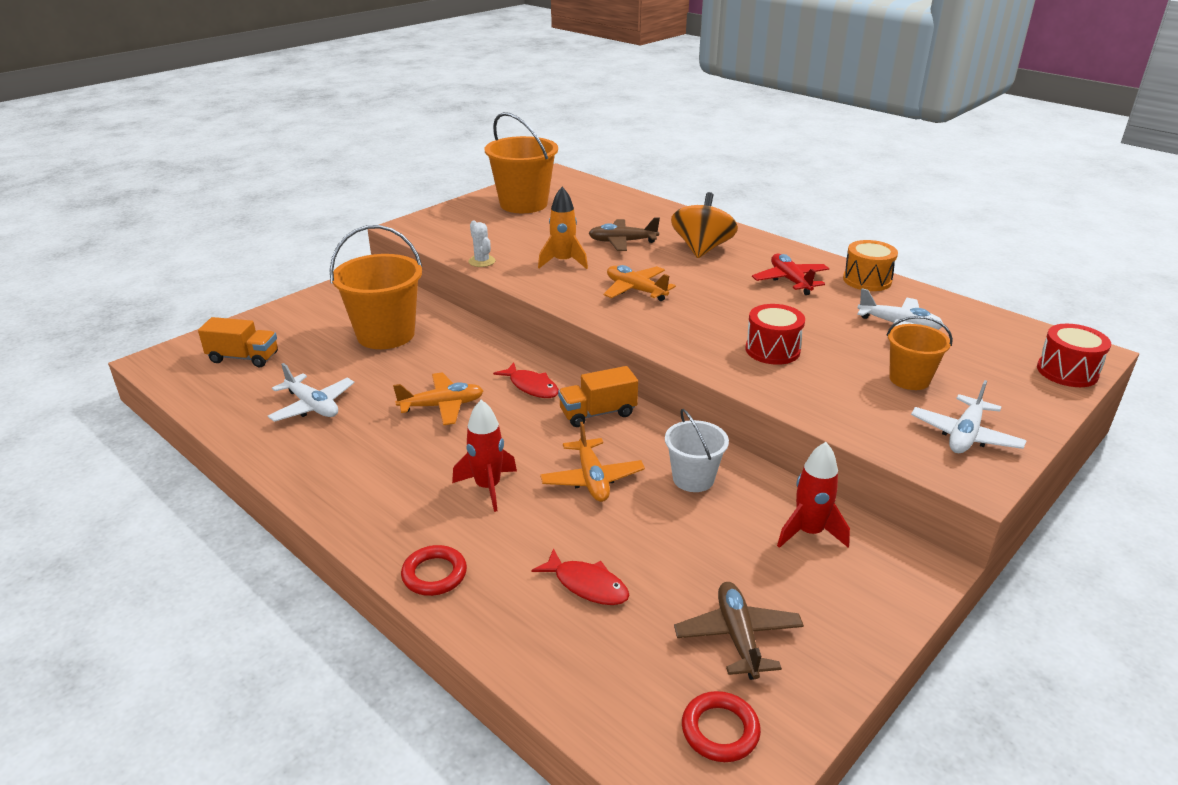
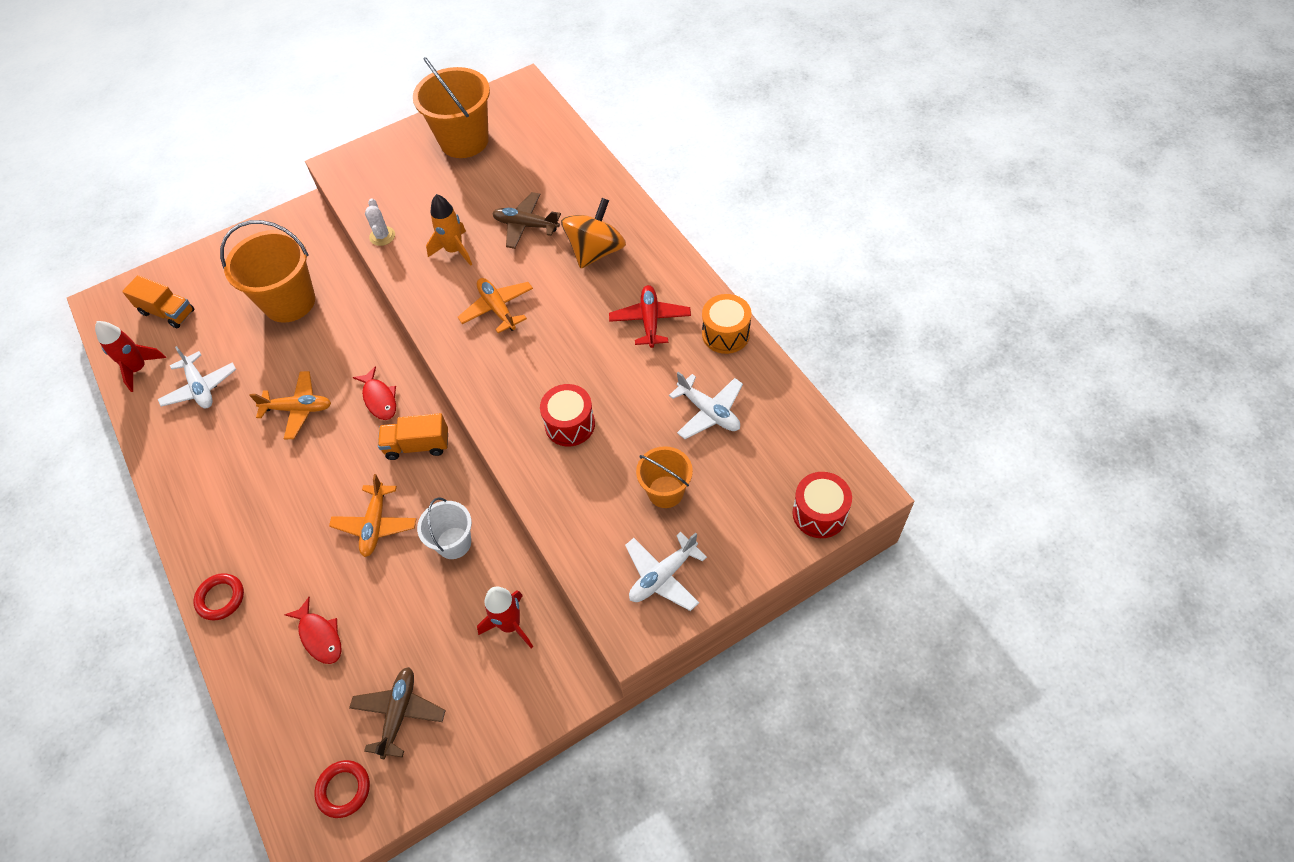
camera: 20 degrees right, 25 degrees up
(488, 487) = (294, 515): red rocket -> red rocket (139, 369)

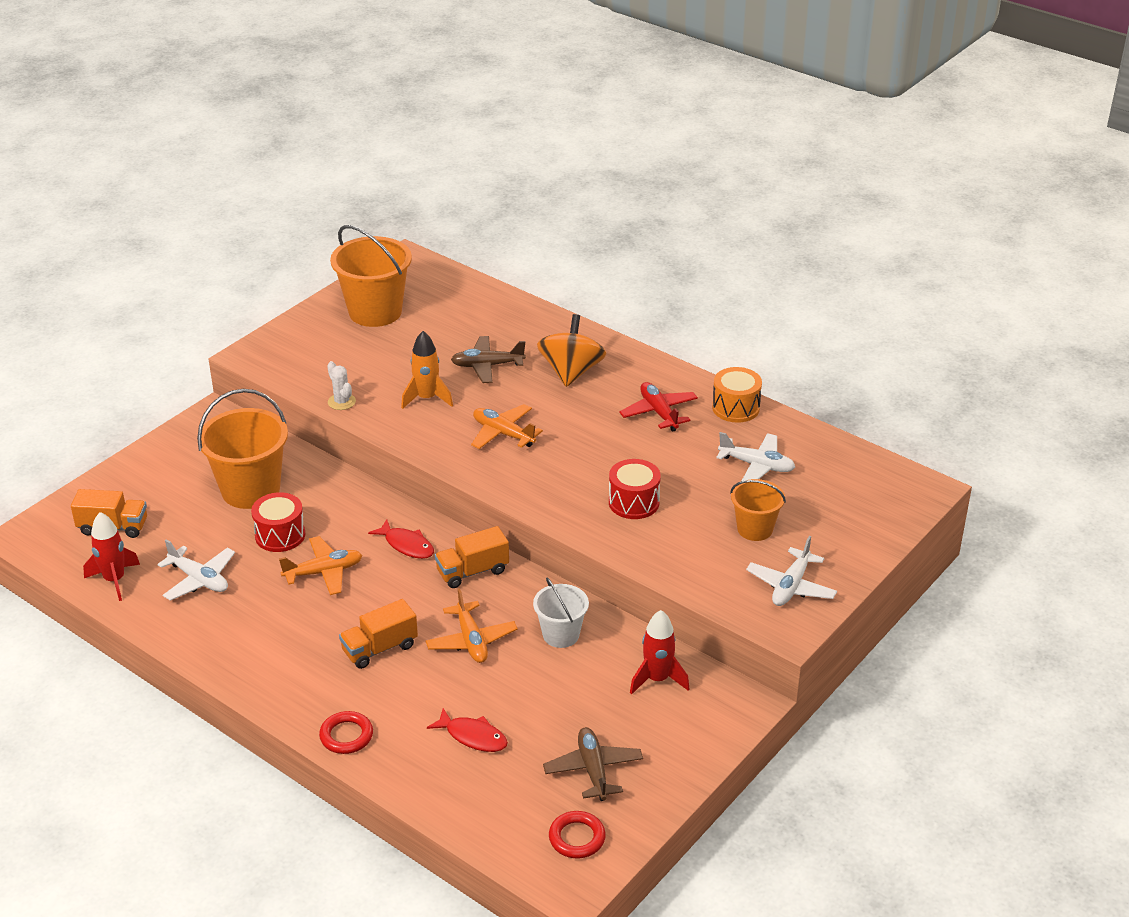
camera: 25 degrees left, 20 degrees down
(297, 509) = (379, 648): none -> orange truck
(819, 513) = (898, 512): red drum -> red drum (280, 535)

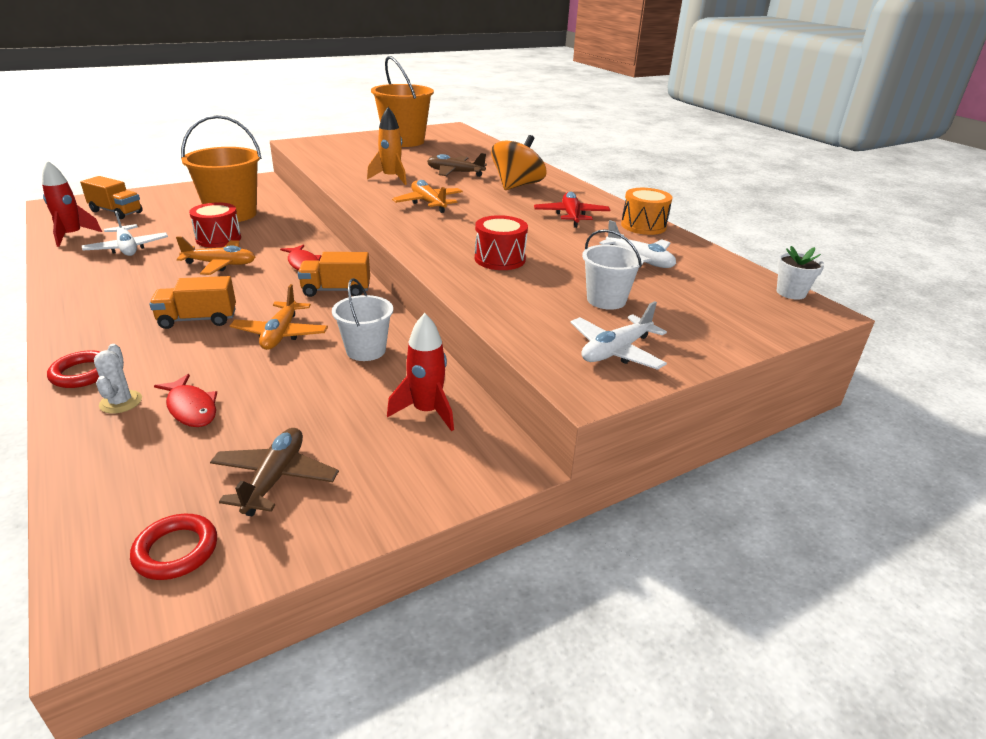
camera: 20 degrees right, 5 degrees down
(341, 402) = (328, 169): white cactus -> white cactus (121, 402)
(755, 529) = (606, 300): orange bucket -> white bucket
(899, 471) = (791, 293): none -> white flower pot

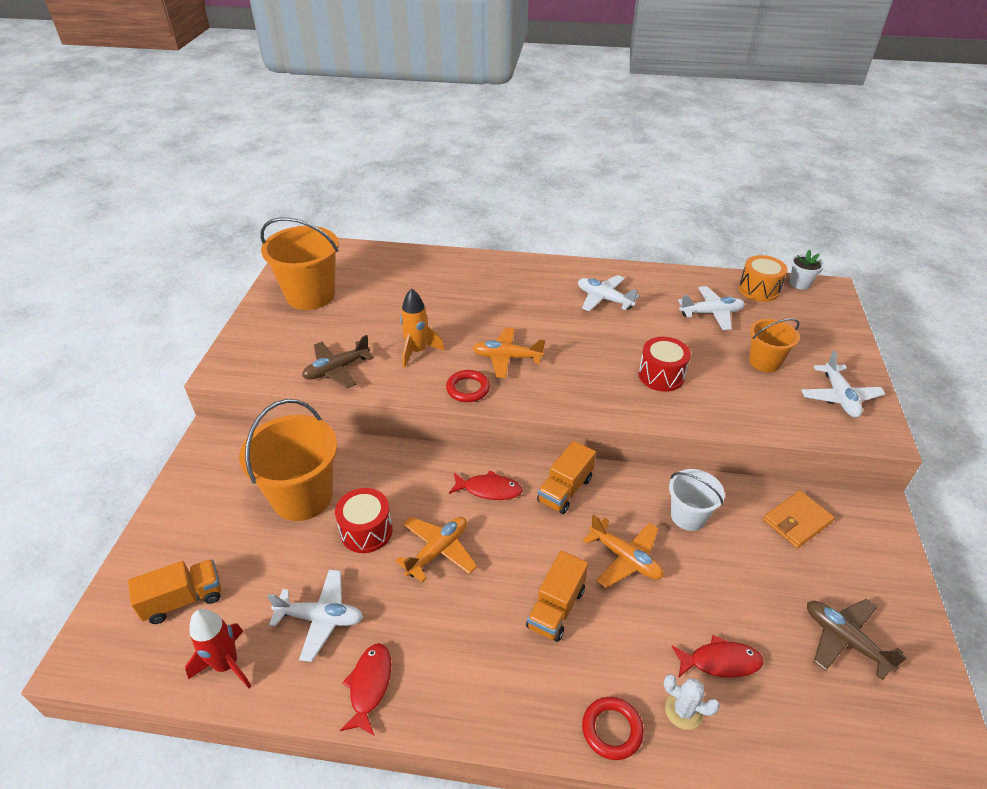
camera: 50 degrees left, 10 degrees up
(78, 277) = (369, 686): none -> red fish
(176, 551) = (909, 726): red ring -> red ring (468, 389)
(426, 411) = (797, 521): red rocket -> orange wallet
(455, 173) = (442, 308): brown plane -> brown plane (336, 369)
(517, 186) = (511, 291): orange spinning top -> none
(571, 216) = (604, 299): red plane -> white plane
(606, 300) = (764, 362): white bucket -> orange bucket
(643, 226) = (651, 277): orange drum -> orange drum (759, 290)

